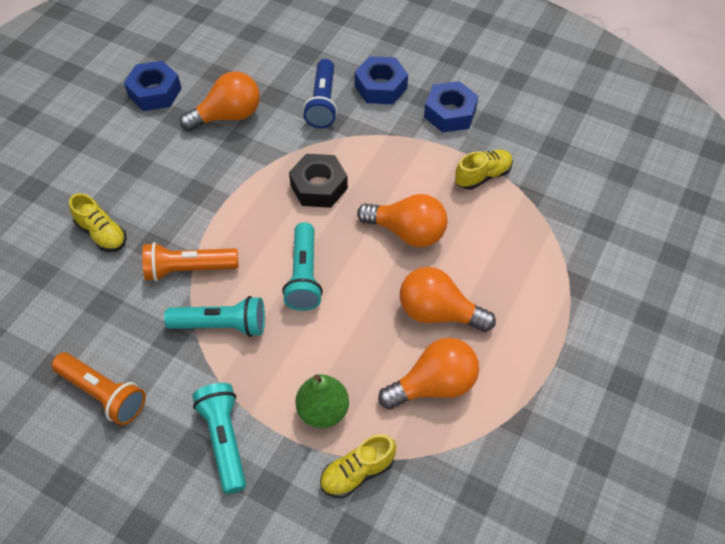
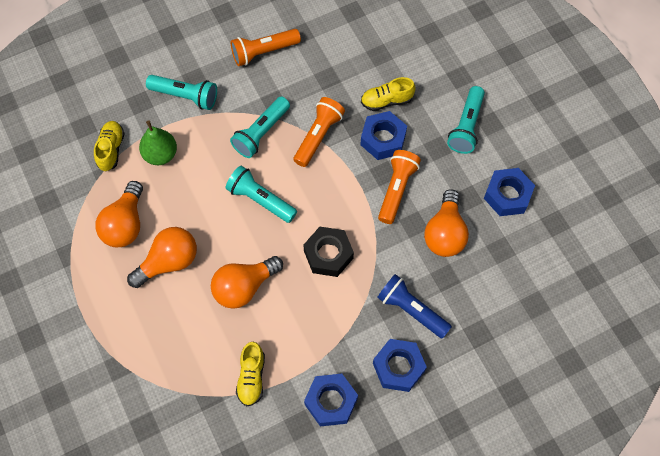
camera: 125 degrees right, 10 degrees up
(94, 154) = (466, 126): none -> turquoise flashlight
(154, 212) = (383, 139): none -> blue nut
(207, 171) = (397, 190): none -> orange flashlight

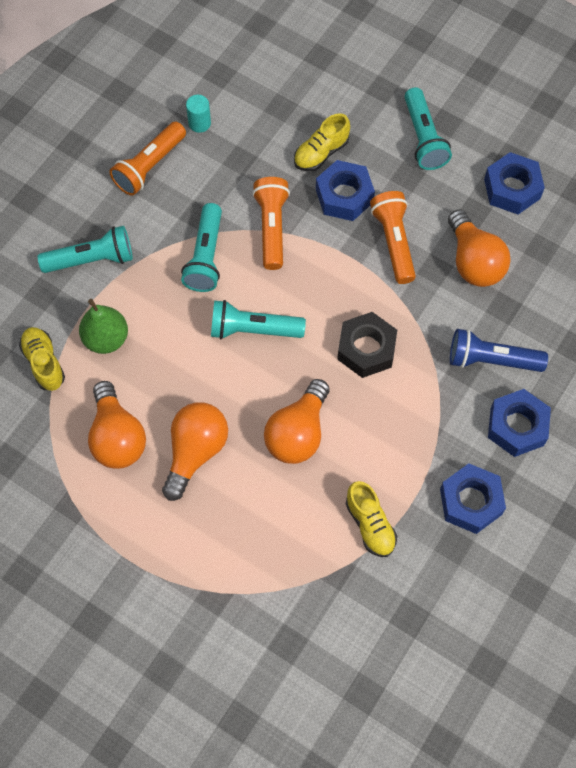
camera: 30 degrees left, 0 degrees up
(316, 39) = (199, 123): none -> turquoise cylinder

